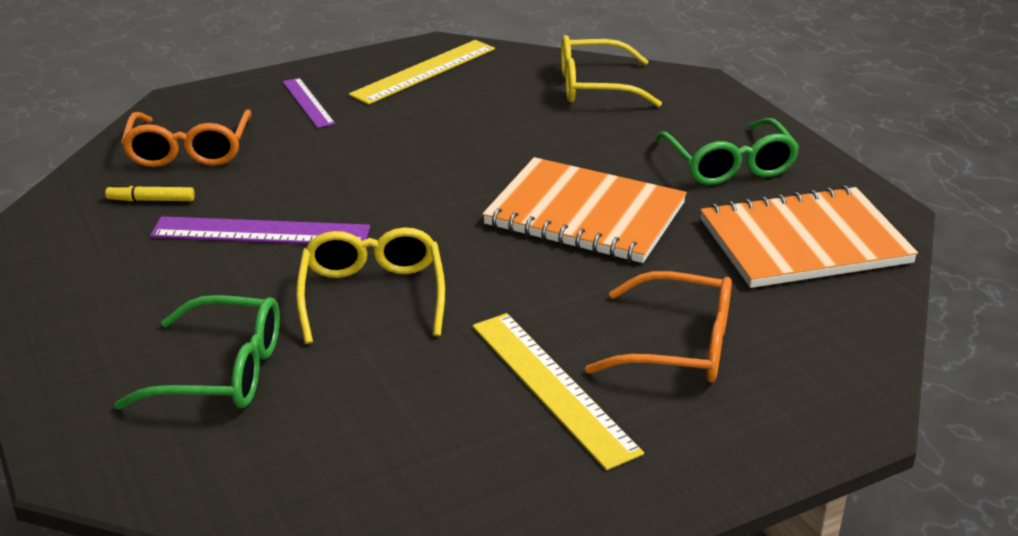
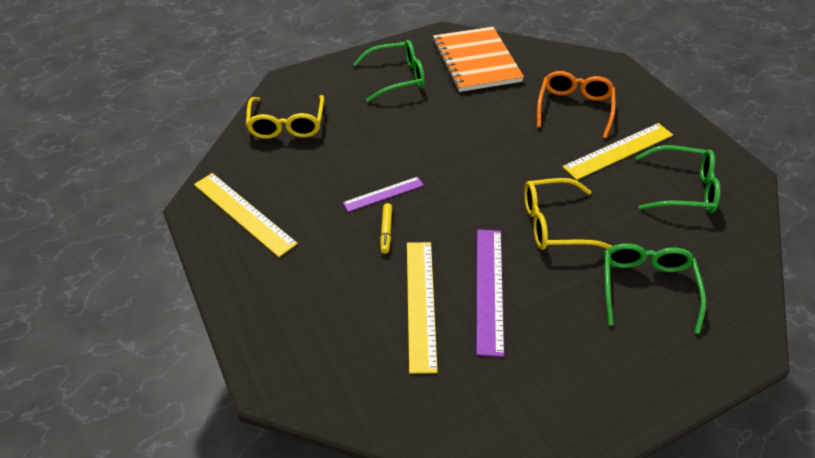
camera: 90 degrees left, 15 degrees up
(151, 200) = (449, 368): yellow marker -> yellow marker (386, 231)
(189, 151) = (368, 356): orange glasses -> none
(252, 183) = (420, 303): none -> yellow ruler
(308, 102) = (288, 283): purple ruler -> purple ruler (383, 194)
(442, 454) = (682, 189): none -> green glasses
(585, 214) = (454, 134): orange notebook -> none

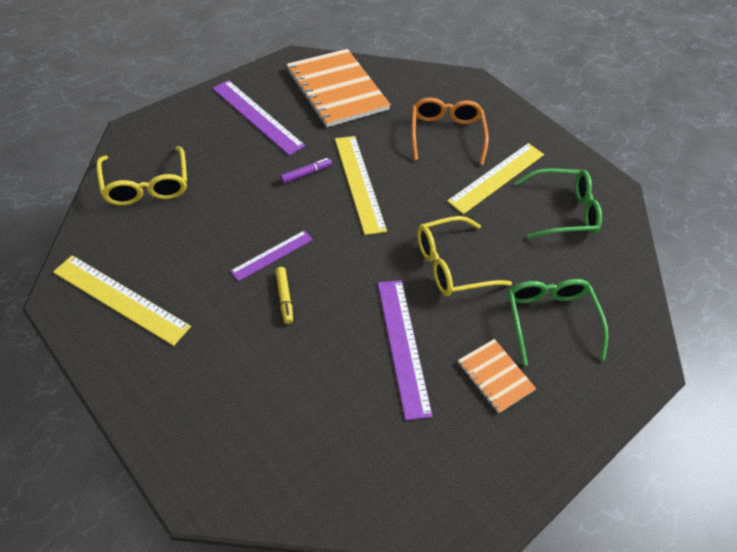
camera: 20 degrees left, 5 degrees up
(397, 78) = (257, 116): green glasses -> purple ruler
(420, 303) = (337, 373): yellow ruler -> yellow ruler (359, 183)
(430, 129) = (306, 174): none -> purple marker
(577, 330) = (495, 376): none -> orange notebook

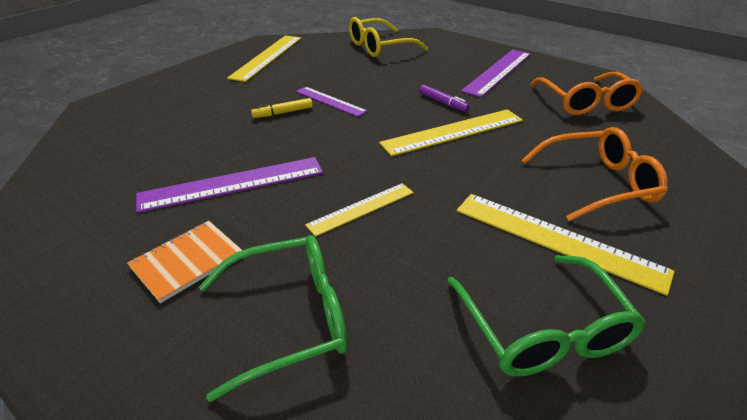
camera: 85 degrees right, 15 degrees down
(337, 90) = (586, 103): orange notebook -> orange glasses
(451, 265) = (361, 208): yellow glasses -> yellow ruler

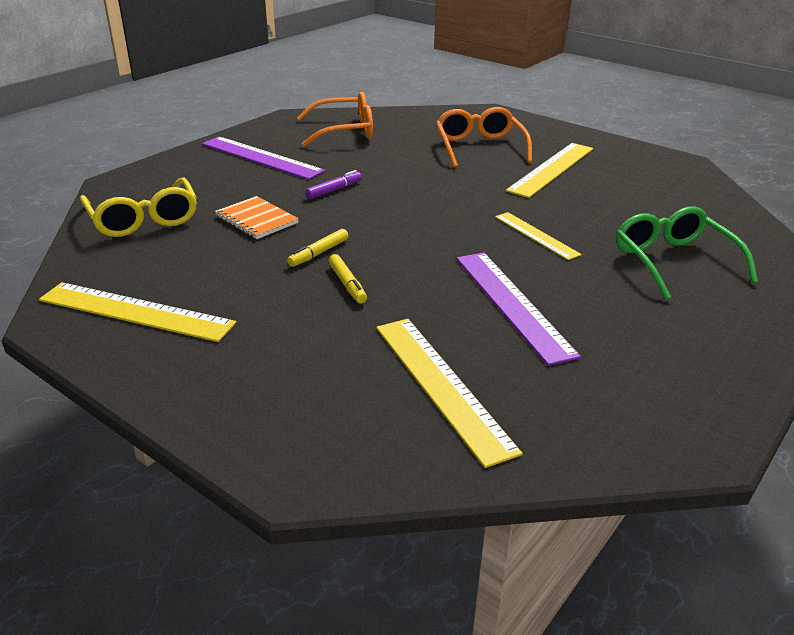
camera: 90 degrees left, 5 degrees down
(187, 261) = (638, 314): orange notebook -> orange notebook (256, 219)
(330, 101) = (318, 253): purple ruler -> yellow marker
(453, 132) = (399, 190): yellow ruler -> yellow ruler (441, 385)
(543, 330) = (637, 183): green glasses -> none

